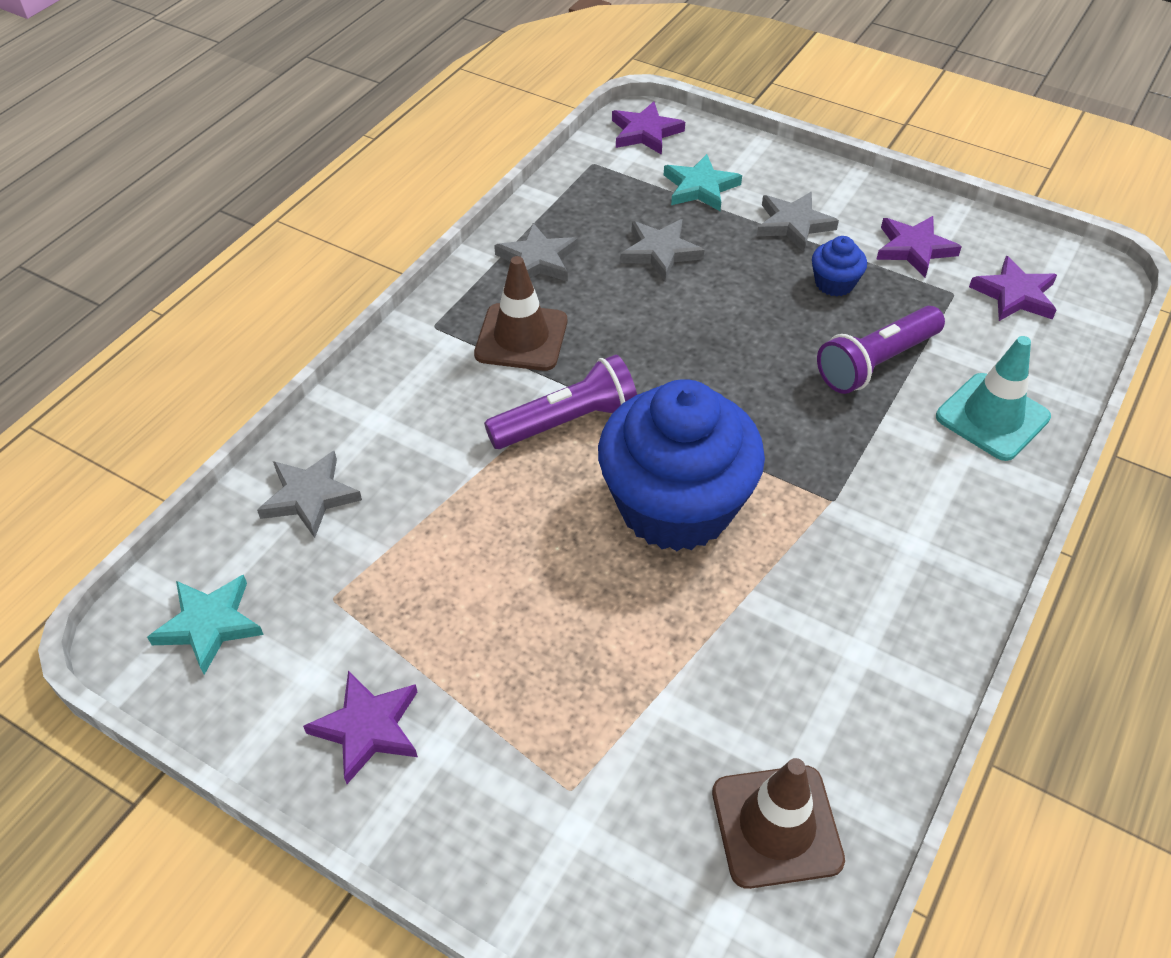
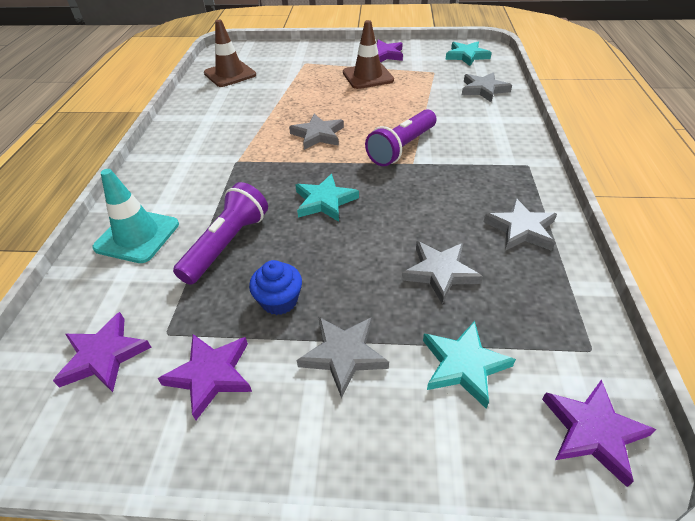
camera: 155 degrees right, 5 degrees down
(521, 337) = (471, 177): brown traffic cone -> brown traffic cone (368, 76)
(675, 506) = (318, 135): blue cupcake -> grey star
(731, 375) = (325, 201): none -> turquoise star

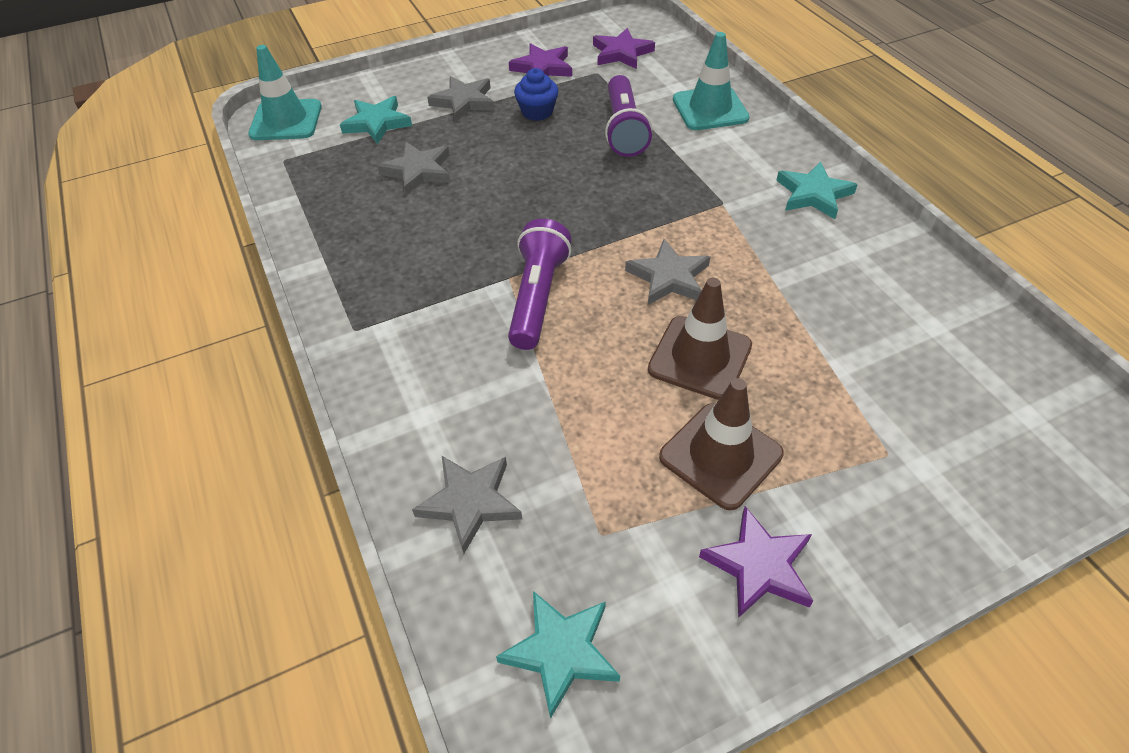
camera: 150 degrees right, 5 degrees up
(230, 74) = (970, 356): brown traffic cone -> brown traffic cone (700, 357)
(325, 201) = (573, 194): turquoise star -> turquoise star (813, 194)
(521, 229) = (350, 236): grey star -> none
(593, 431) = (286, 120): purple star -> turquoise traffic cone

